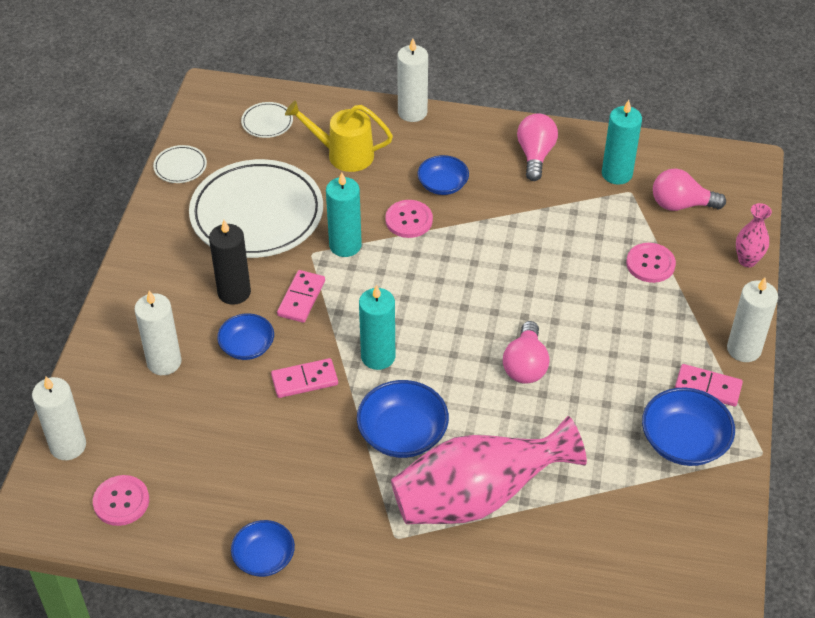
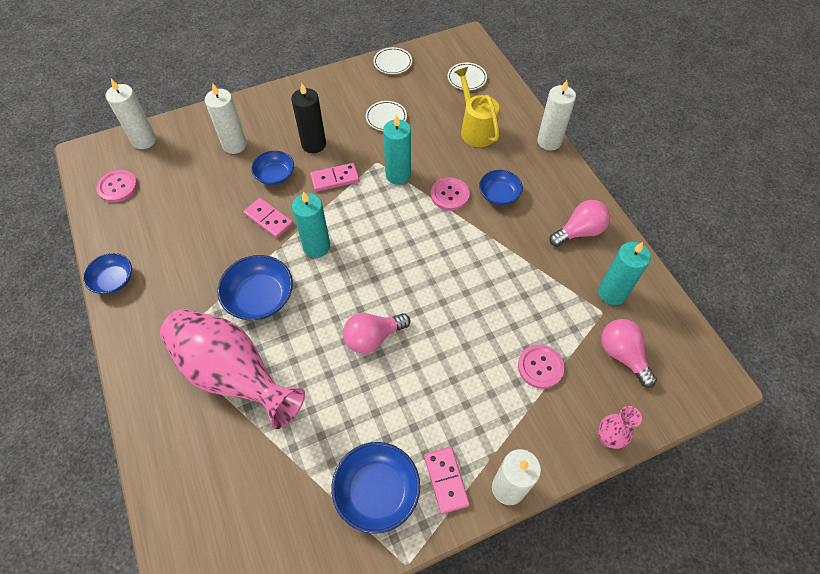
camera: 55 degrees right, 10 degrees up
(257, 214) = (386, 118): white plate -> white plate, size x0.41

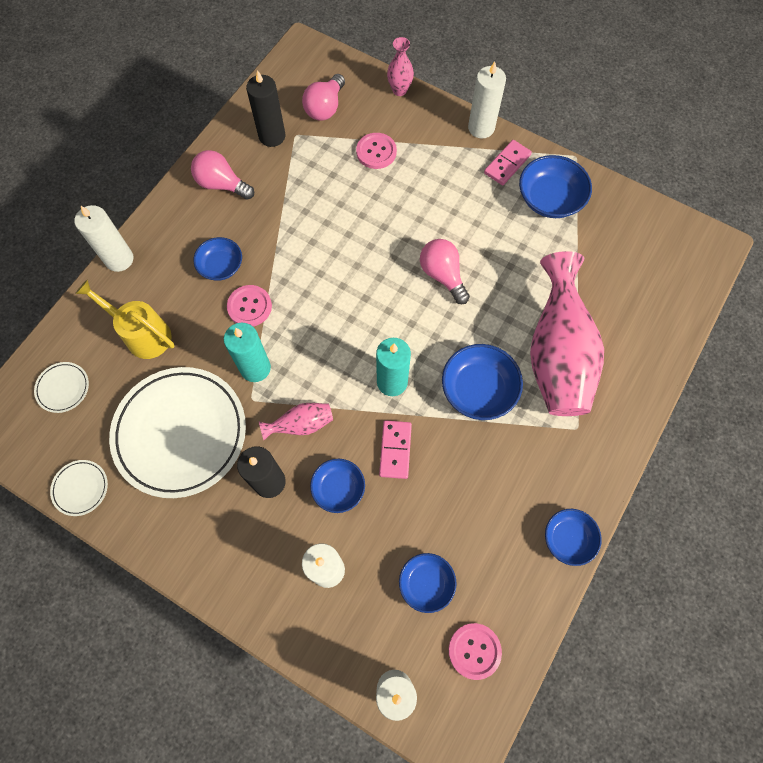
camera: 125 degrees left, 10 degrees up
(176, 186) = (426, 583): none -> blue bowl
(335, 179) = (301, 424): pink domino -> pink vase
(373, 337) = (442, 275): pink light bulb -> pink light bulb turned 150 degrees counterclockwise
(386, 118) = (180, 433): white plate -> white plate, size x2.44
(475, 129) = (142, 334): yellow watering can -> yellow watering can turned 90 degrees clockwise
(612, 293) = (272, 136): turquoise candle -> black candle

